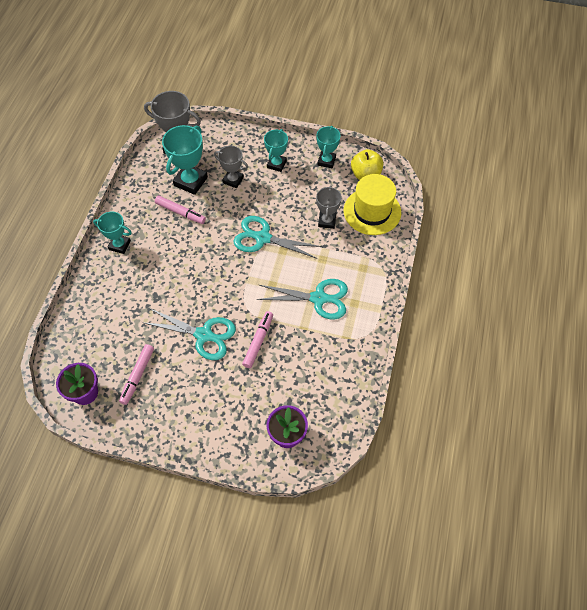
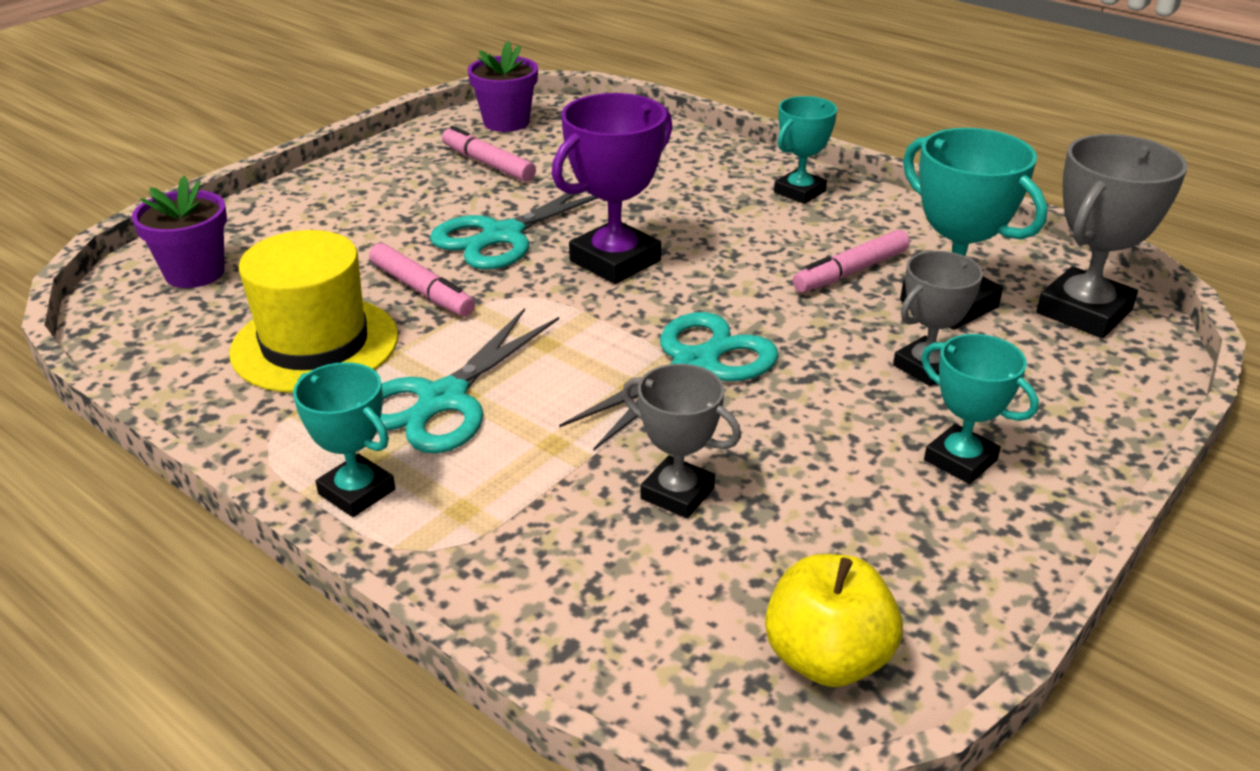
camera: 115 degrees right, 25 degrees down
(206, 287) = (615, 261): none -> purple trophy
(326, 161) = (935, 576): turquoise trophy -> turquoise trophy (356, 492)
(372, 211) = (651, 610): yellow hat -> yellow hat (315, 344)

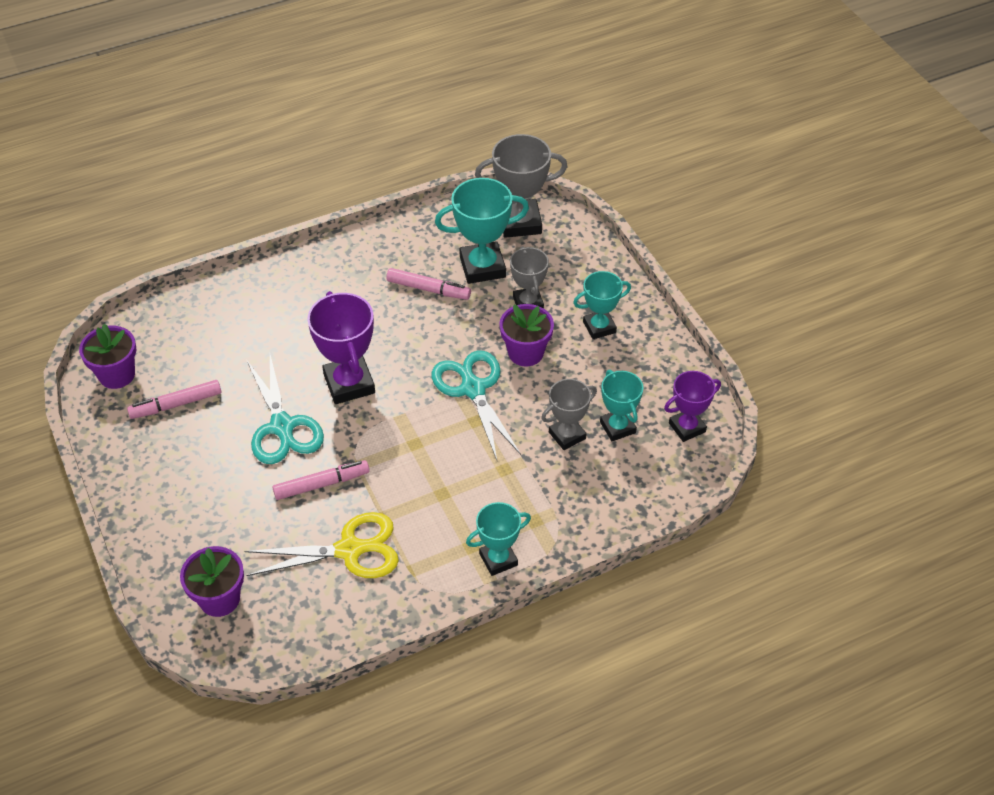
camera: 65 degrees left, 15 degrees up
(315, 344) = (349, 550): yellow hat -> yellow scissors
(443, 399) = (441, 504): turquoise scissors -> none
(799, 192) = (328, 269): turquoise trophy -> turquoise trophy (617, 427)
(819, 395) = (525, 353): none -> purple flower pot
(826, 658) = (687, 427): yellow apple -> purple trophy
(850, 272) = (428, 289): pink marker -> pink marker turned 60 degrees counterclockwise
(1083, 311) = (520, 223): grey trophy -> grey trophy turned 75 degrees counterclockwise

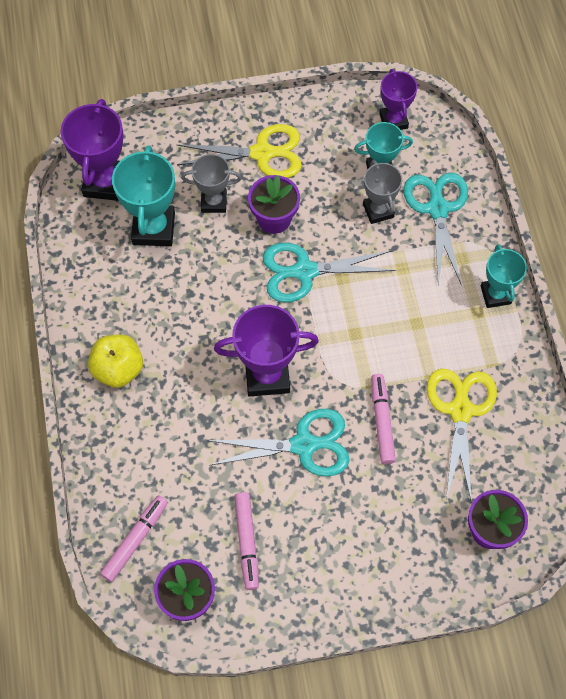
camera: 75 degrees left, 15 degrees up
(328, 277) = (118, 369): none -> yellow apple
(428, 289) = (167, 281): pink marker -> pink marker (135, 540)
(520, 223) = (106, 182): grey trophy -> purple trophy
(588, 487) = (437, 209): none -> turquoise scissors
(599, 327) = (262, 153): turquoise trophy -> yellow scissors

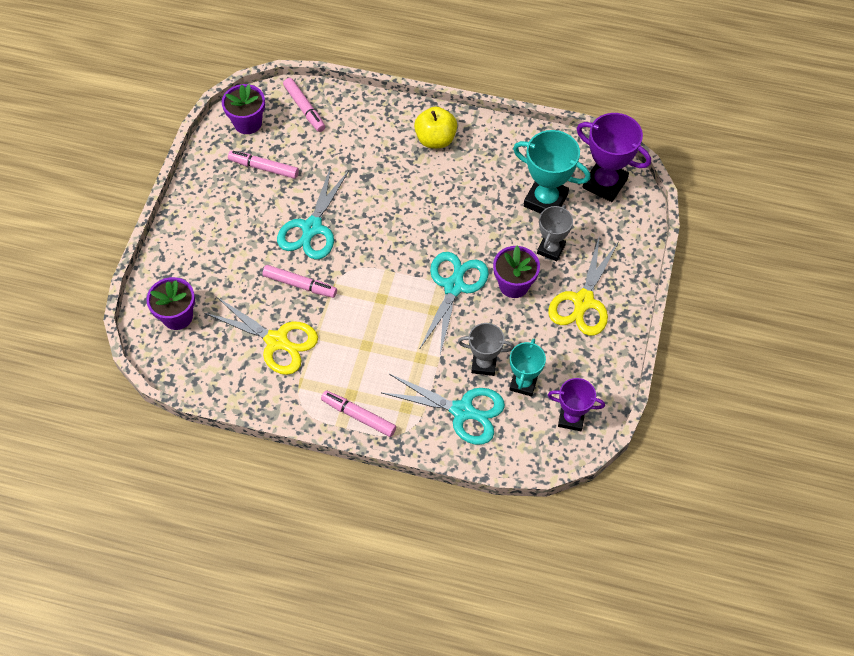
camera: 115 degrees right, 5 degrees down
(267, 375) = (379, 227): purple trophy -> none
(495, 295) = (358, 416): turquoise trophy -> pink marker

